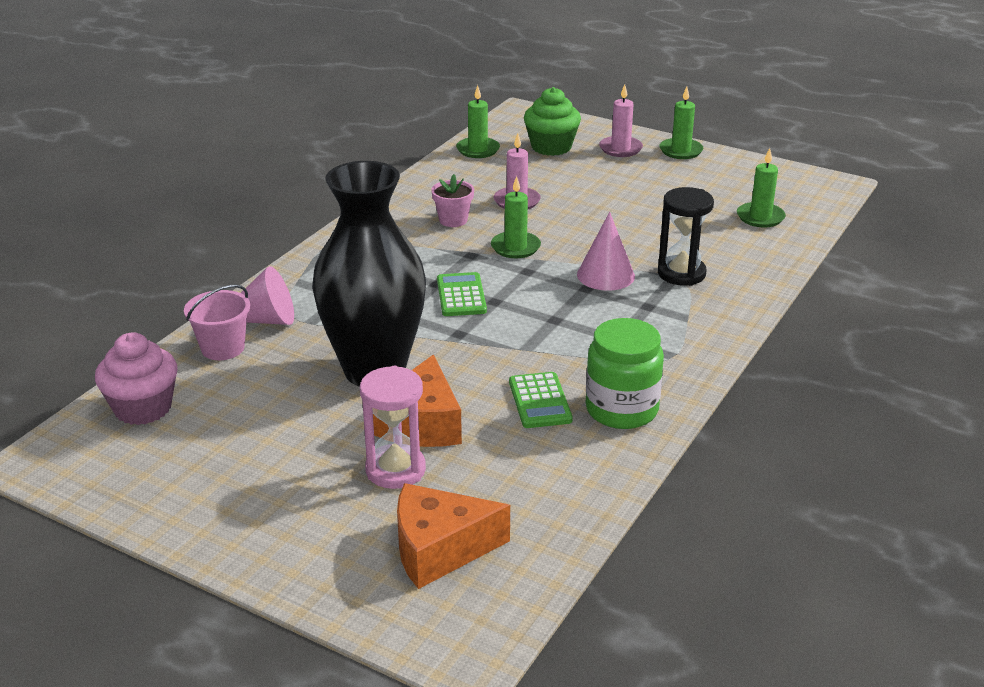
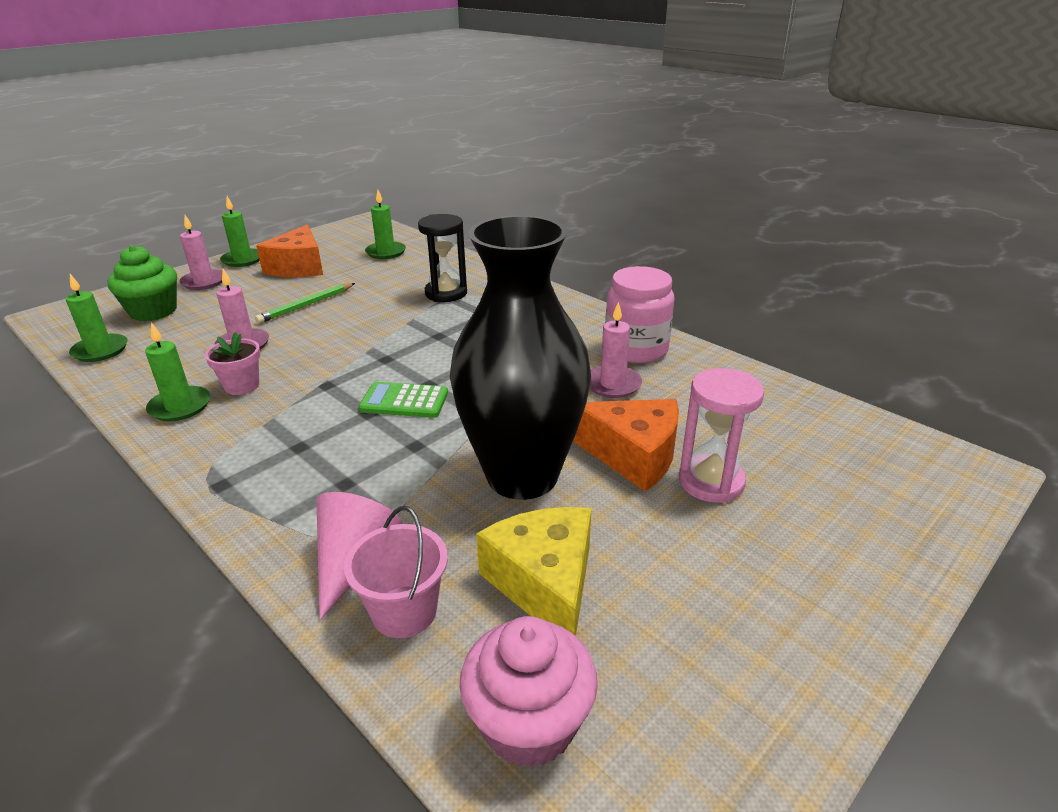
camera: 75 degrees left, 0 degrees up
(256, 398) = (545, 583): none -> yellow cheese
(439, 549) = (837, 469): orange cheese -> orange cheese (298, 267)
(515, 247) = (335, 358): green candle -> green candle (180, 406)
(539, 401) = (612, 384): green calculator -> pink candle
(605, 208) = (306, 305): none -> green pencil
(605, 275) = (423, 323): pink cone -> none
(621, 409) = (636, 349): green jar -> pink jar

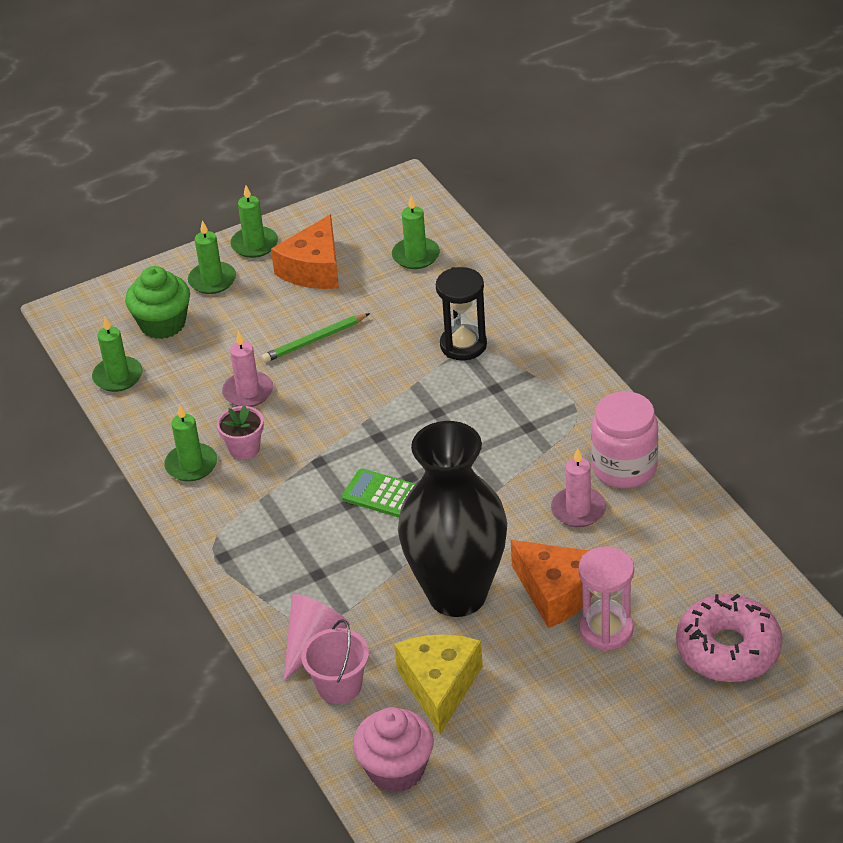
camera: 20 degrees right, 10 degrees up
(204, 282) = (212, 280): pink candle -> green candle
(855, 477) = (728, 649): none -> pink donut

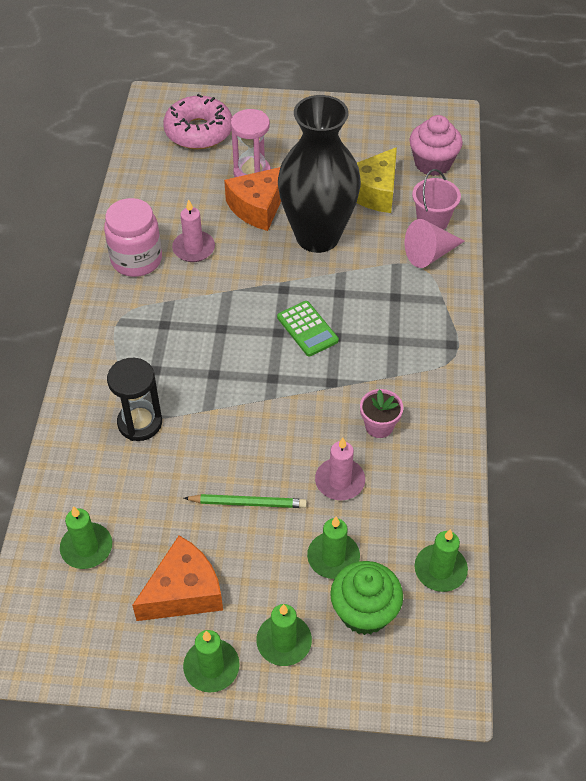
camera: 150 degrees left, 10 degrees up
(191, 465) = (429, 435): green candle -> green candle (333, 557)
(556, 592) = (258, 207): orange cheese -> orange cheese turned 120 degrees counterclockwise

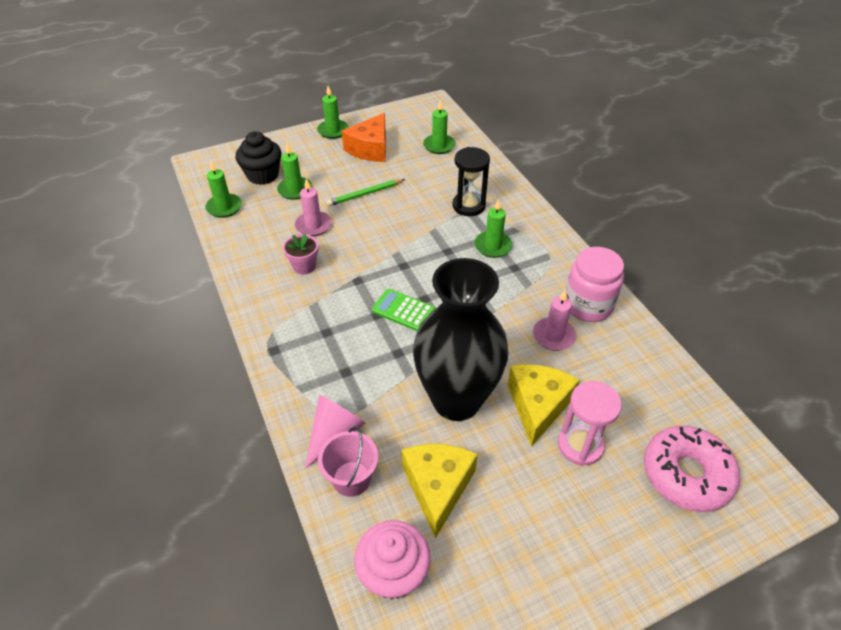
camera: 150 degrees right, 5 degrees down
(258, 207) = (538, 406): orange cheese -> yellow cheese
(284, 641) = (301, 150): green candle -> green candle (493, 246)
(364, 611) = (263, 175): green cupcake -> black cupcake

